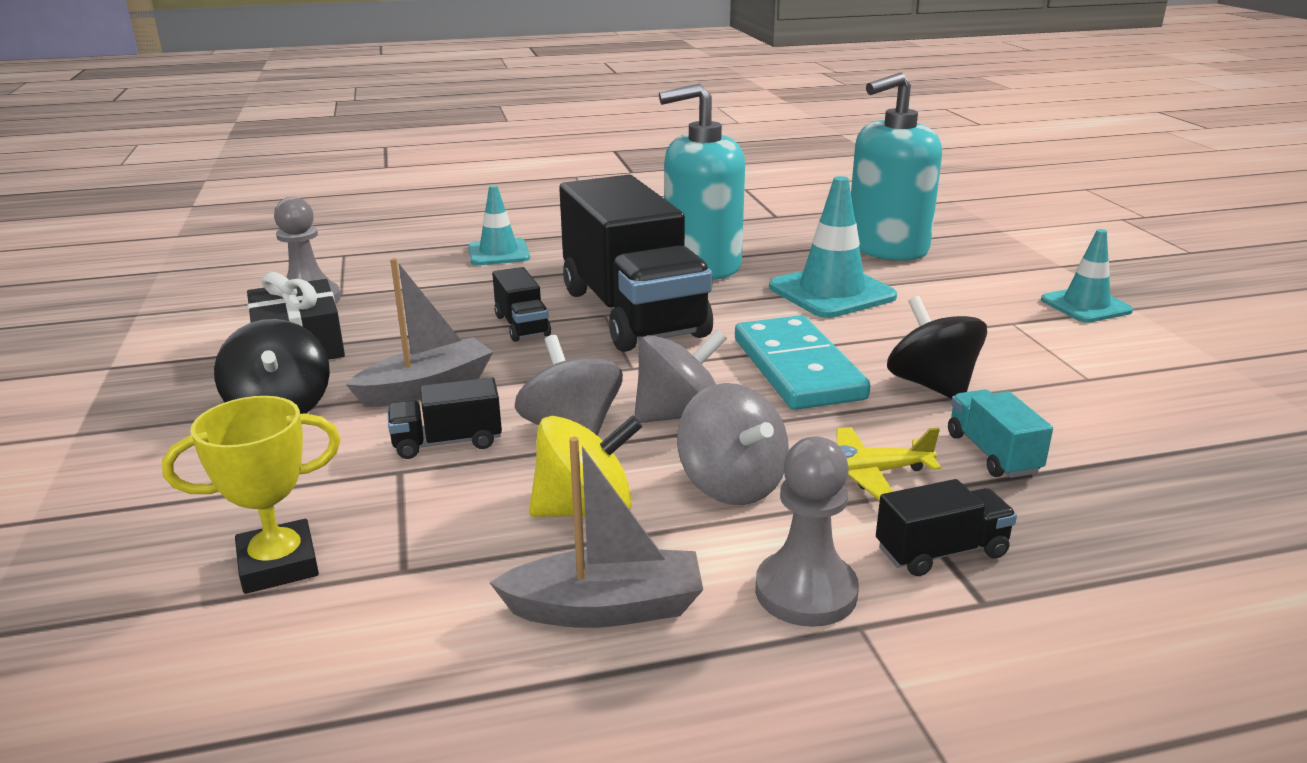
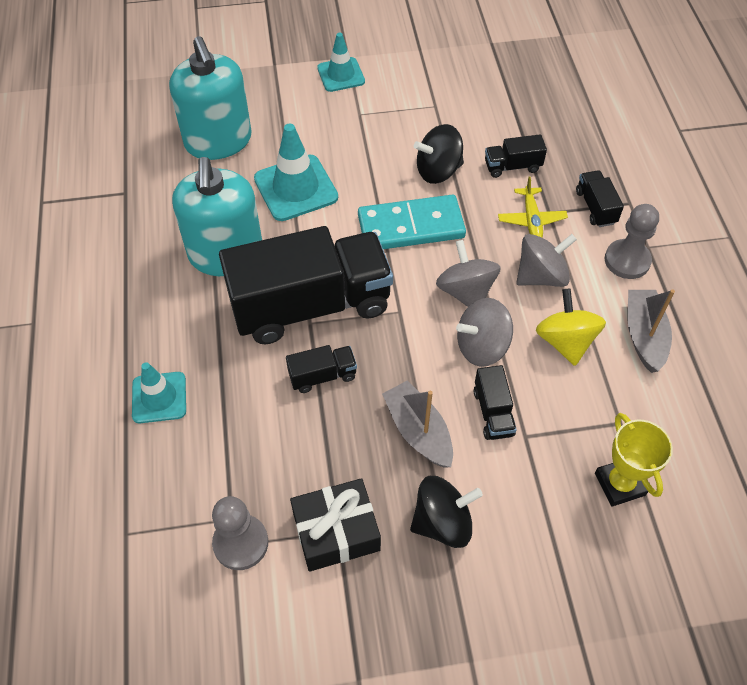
camera: 85 degrees left, 30 degrees up
(992, 453) = (512, 166): turquoise truck -> black truck

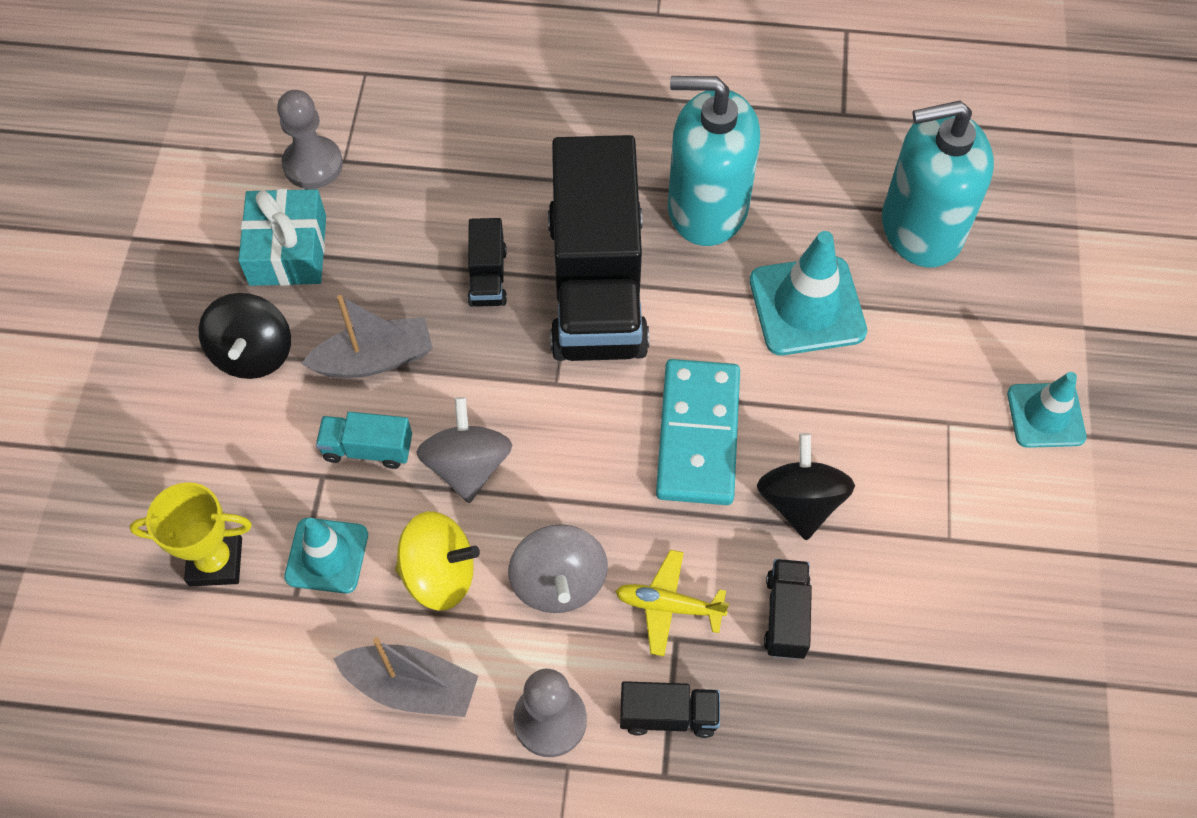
camera: 105 degrees right, 5 degrees up
(159, 397) = (515, 116): turquoise traffic cone -> turquoise traffic cone (327, 555)
(336, 531) = (288, 250): black gift -> turquoise gift
(465, 292) = (562, 473): grey spinning top -> none
(493, 412) = (368, 449): black truck -> turquoise truck

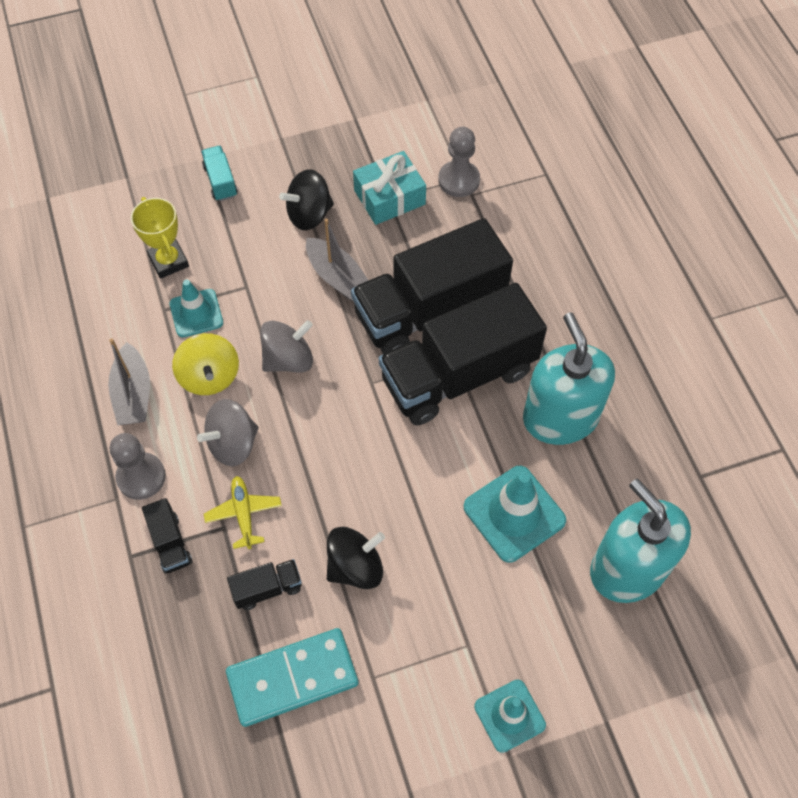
camera: 65 degrees right, 0 degrees up
(368, 449) = (275, 302): turquoise truck -> turquoise truck (220, 181)
(488, 277) = (430, 310): black truck -> black truck, size x2.47
(697, 434) = (375, 482): turquoise domino -> turquoise domino (292, 678)

